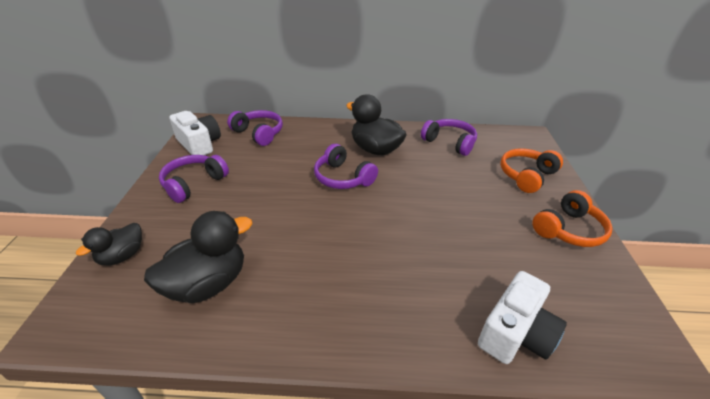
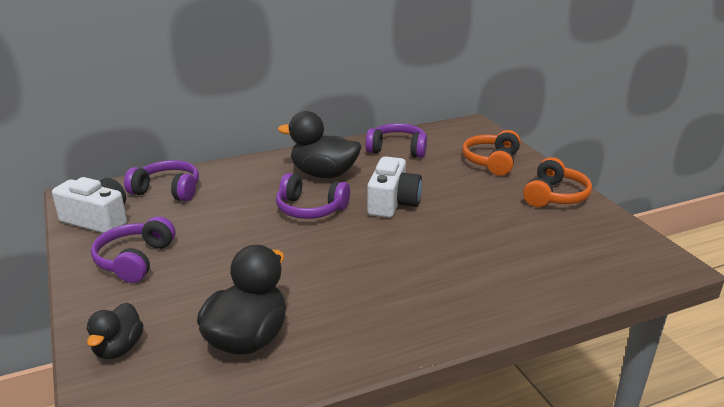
camera: 25 degrees left, 10 degrees down
(515, 333) = (559, 282): white camera -> white camera (392, 203)

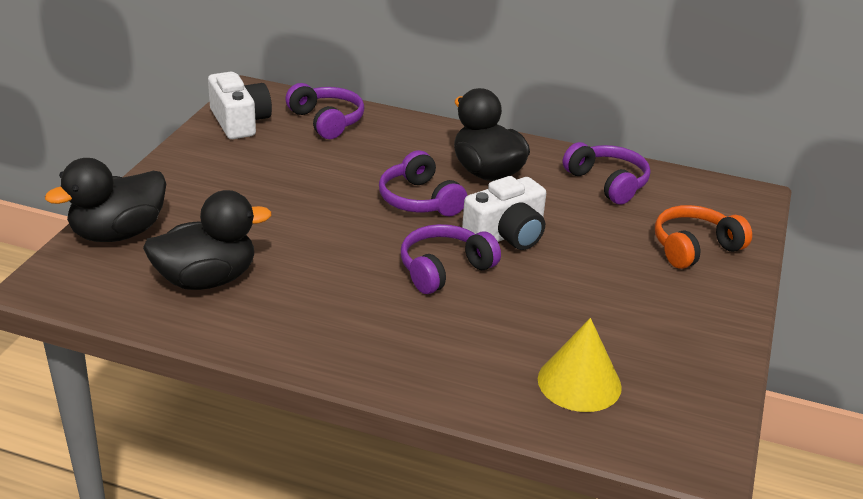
camera: 40 degrees right, 5 degrees up
(118, 348) = (118, 233): black duck -> black duck, size x1.69
(135, 260) = (219, 171): purple headphones -> purple headphones (444, 269)
(554, 196) = (700, 321): orange headphones -> none
(560, 261) = (579, 382): none -> yellow cone

